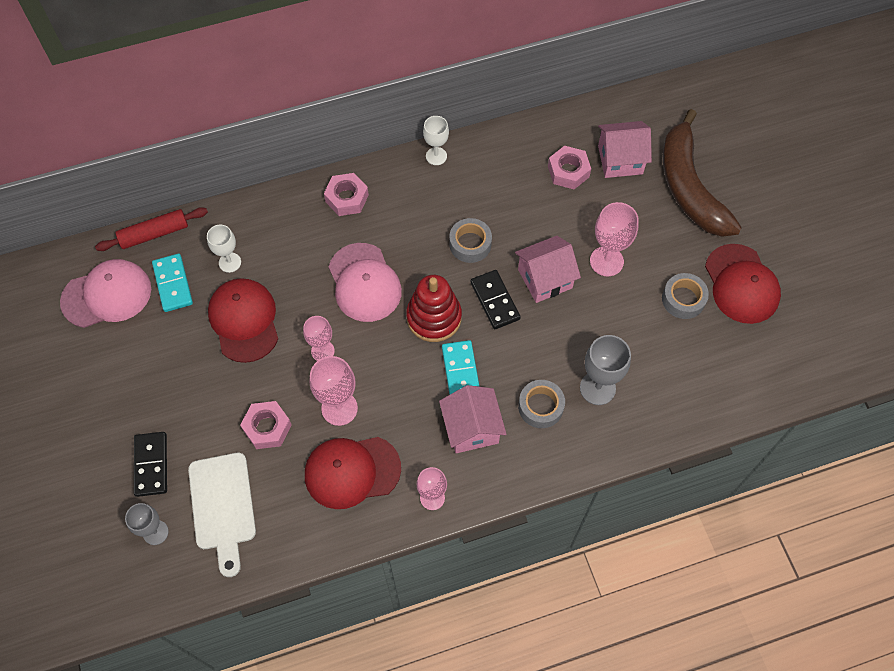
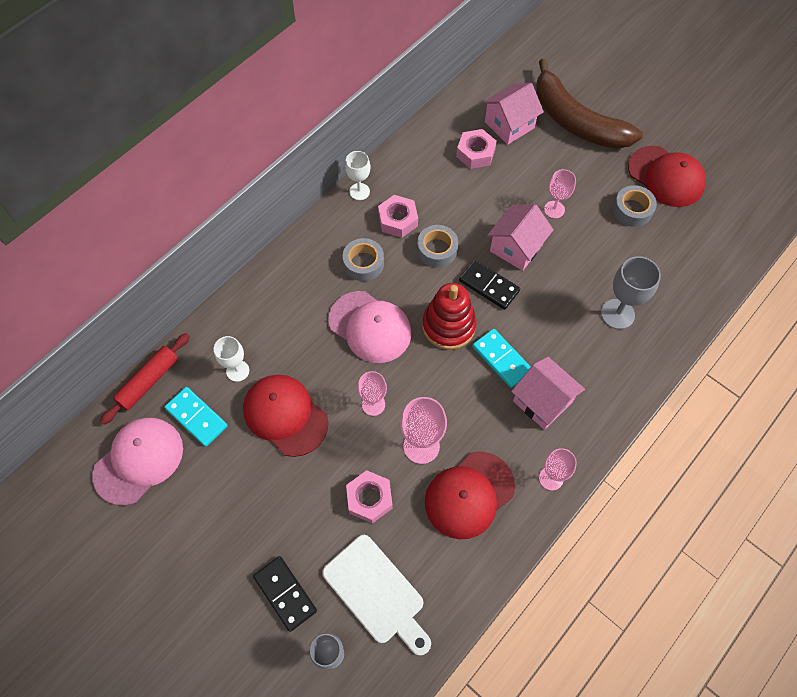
camera: 30 degrees left, 0 degrees up
(347, 198) = (306, 263): pink nut -> pink nut (398, 220)
(540, 407) = (584, 353): grey tape -> grey tape (363, 263)
(606, 261) = (554, 209): pink goblet -> pink goblet, size x0.66

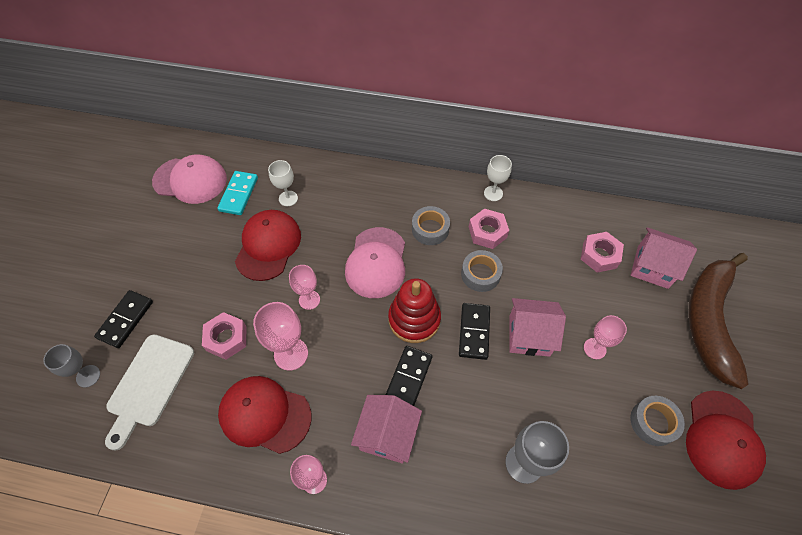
camera: 60 degrees right, 5 degrees down
(149, 381) = (251, 154): red rolling pin -> none
(501, 359) = (408, 378): turquoise domino -> black domino

